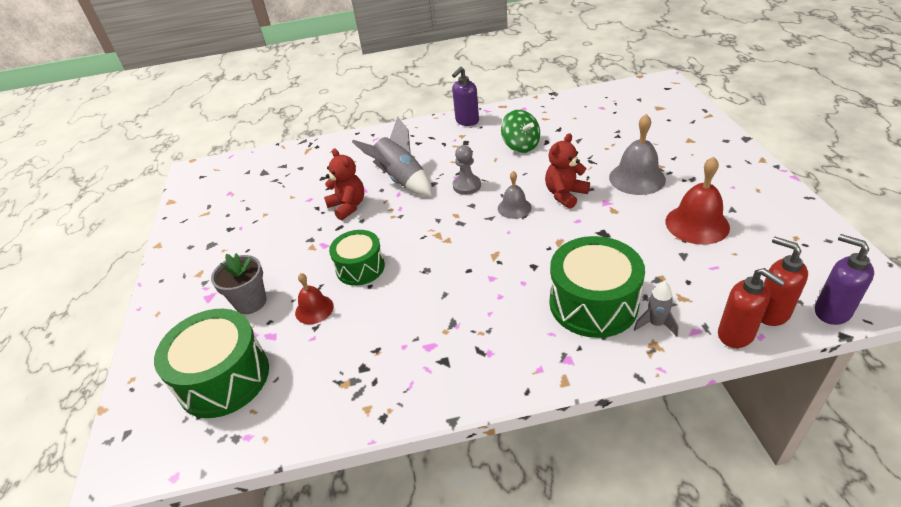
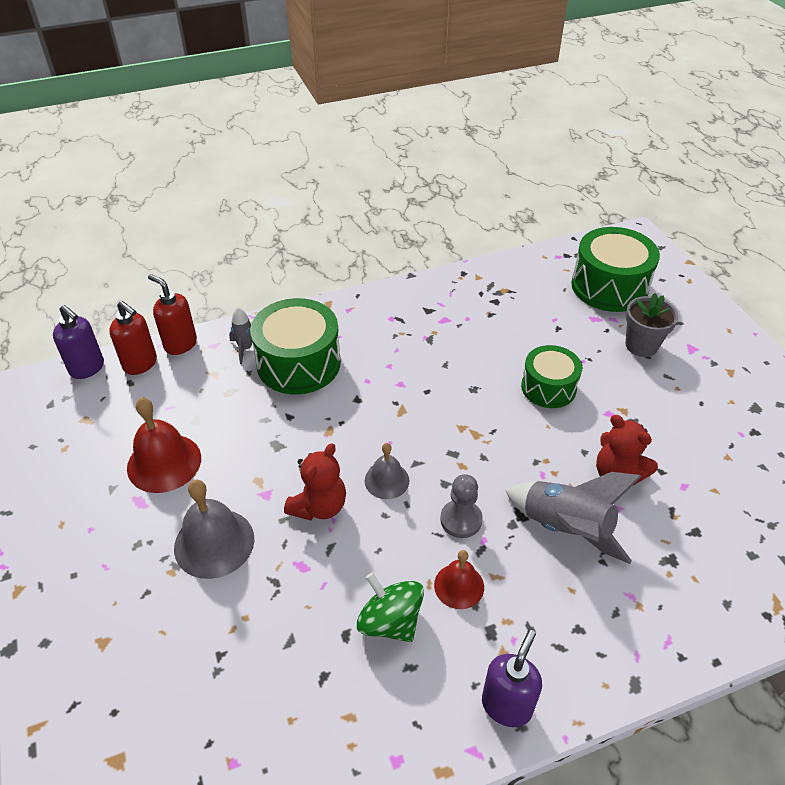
camera: 165 degrees right, 5 degrees up
(314, 309) = (570, 343): red bell -> red bell (459, 586)

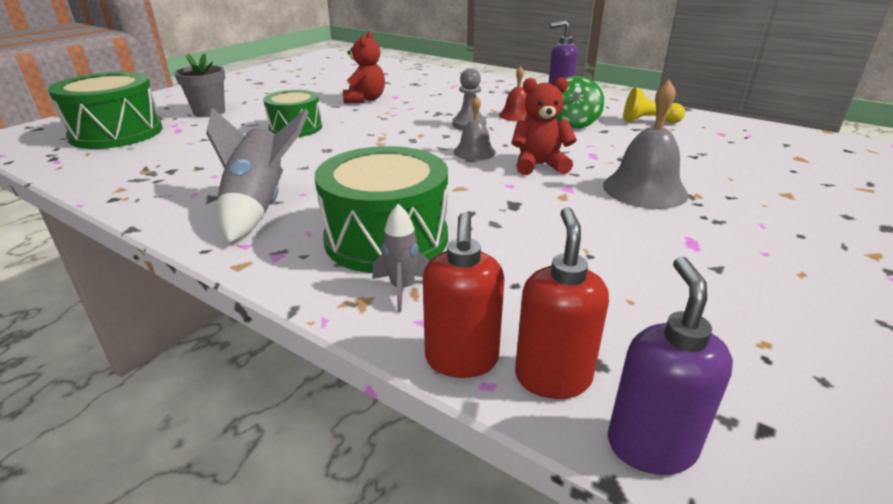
camera: 125 degrees left, 15 degrees down
(164, 462) = (637, 253): red bell -> none
(330, 716) = (648, 121): none -> yellow pawn
(566, 529) = (430, 102): grey rocket -> grey rocket (259, 207)

